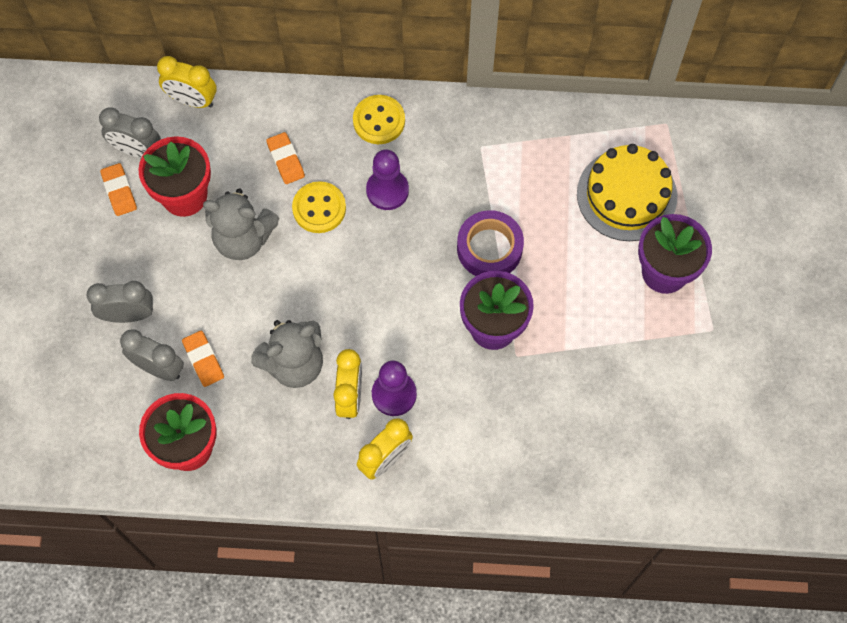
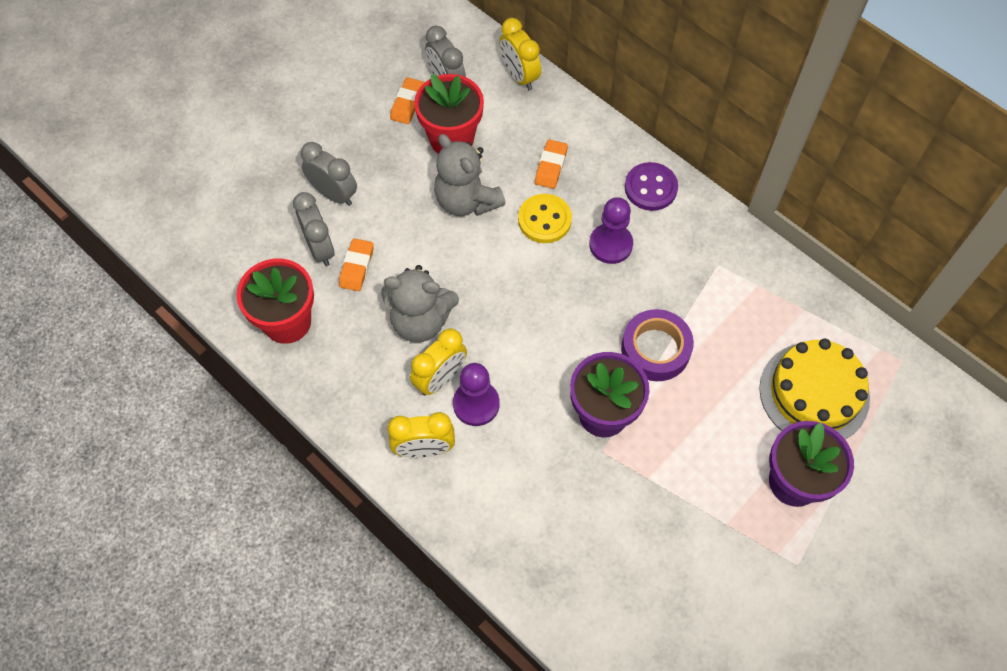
camera: 40 degrees right, 5 degrees down
(379, 121) = (650, 188): yellow button -> purple button

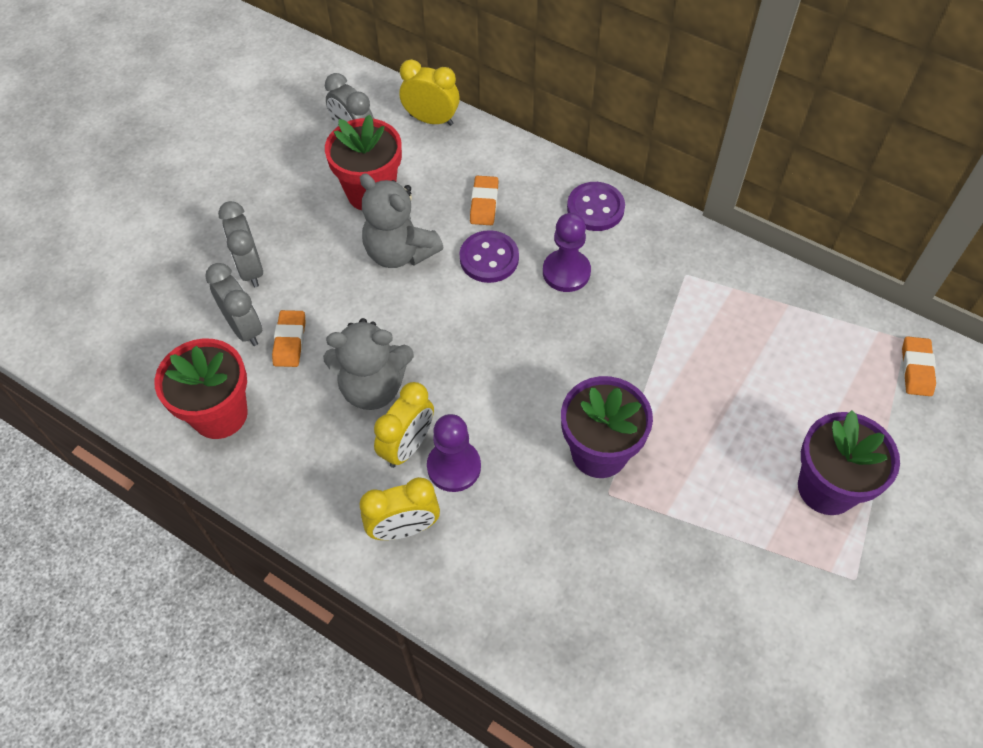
camera: 10 degrees left, 5 degrees down
(334, 194) = (251, 269): grey clock -> grey clock turned 135 degrees counterclockwise
(408, 103) = (316, 164): orange eraser -> orange eraser (916, 369)
(519, 76) = (431, 120): yellow clock -> yellow clock turned 150 degrees clockwise
(544, 220) = (489, 258): yellow button -> purple button
(655, 349) = (640, 373): purple tape -> none
(814, 393) = (822, 389): yellow cake -> none

